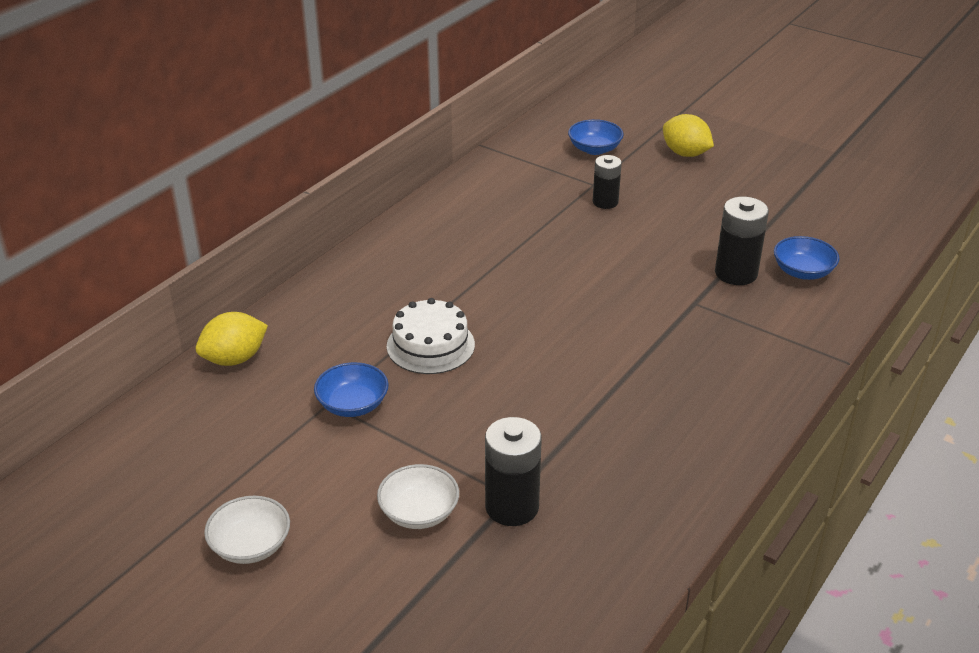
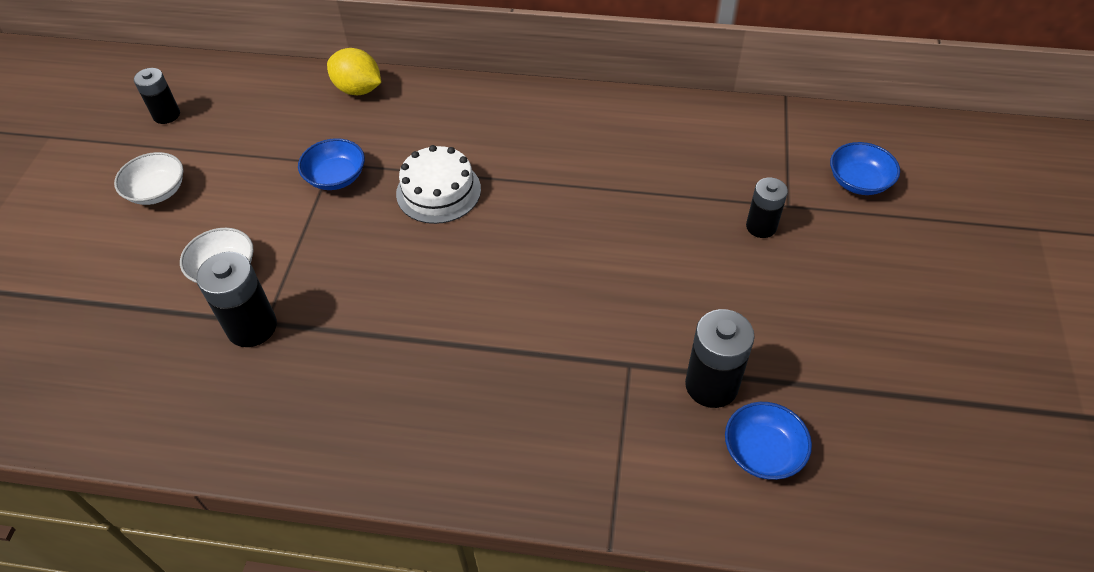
camera: 65 degrees right, 15 degrees up
(121, 515) = (166, 115): none -> black battery
(685, 153) = (925, 261): yellow lemon -> none

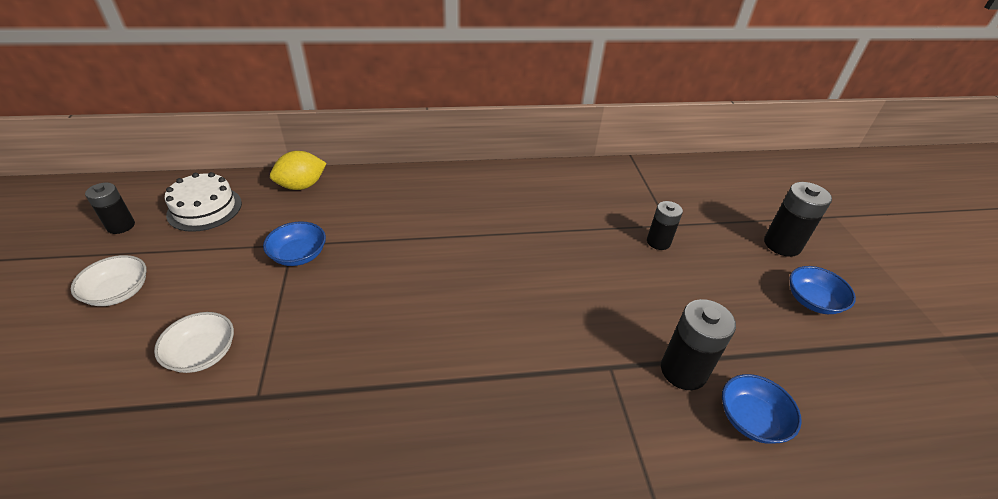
camera: 20 degrees left, 10 degrees down
(252, 327) = (243, 404): black battery -> black battery (782, 244)
(358, 89) = (302, 186): yellow lemon -> yellow lemon turned 45 degrees counterclockwise
(438, 191) = (395, 253): white cake -> white cake (205, 208)
(859, 182) = (707, 202): blue bowl -> blue bowl (812, 301)

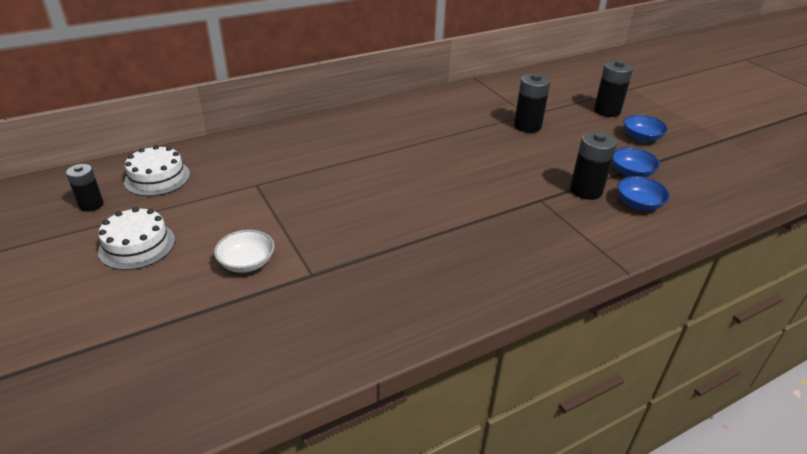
camera: 20 degrees left, 5 degrees down
(119, 292) = (137, 245): white bowl -> white cake
(299, 255) = (268, 190): blue bowl -> blue bowl (631, 173)
(302, 186) = (229, 146): yellow lemon -> none
(658, 242) = (527, 126): black battery -> black battery, size x1.51

